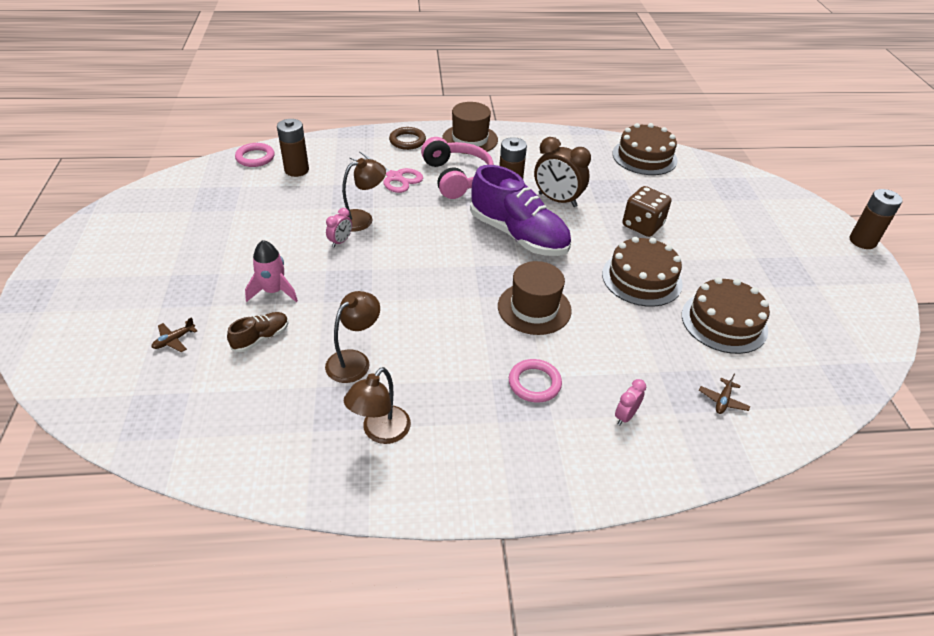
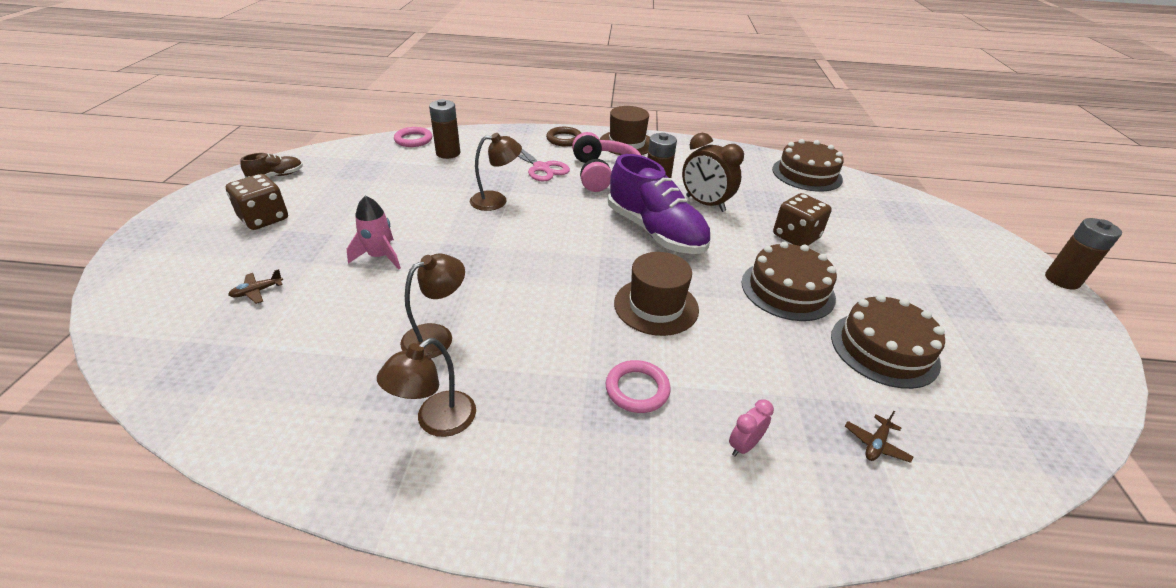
camera: 10 degrees right, 5 degrees down
(143, 265) = (264, 219): none -> brown dice
(261, 338) = (346, 300): brown shoe -> brown shoe (276, 176)
(340, 241) = (466, 218): pink clock -> none

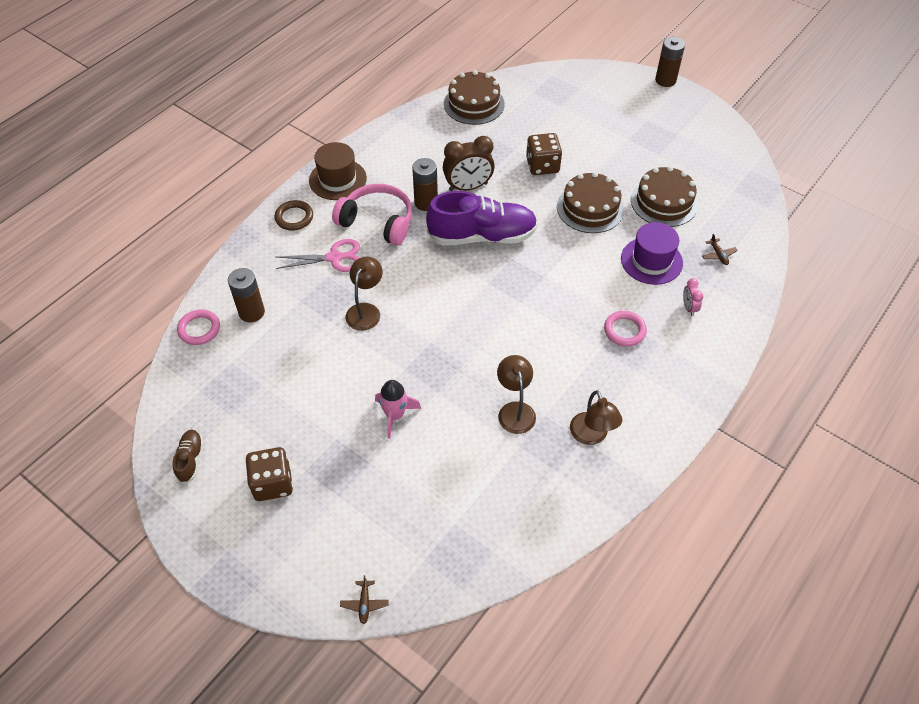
camera: 55 degrees left, 15 degrees up
(257, 291) = (389, 506): brown plane -> brown plane (364, 603)
(656, 306) = (561, 282): brown hat -> none
(777, 373) = (651, 261): none -> purple hat

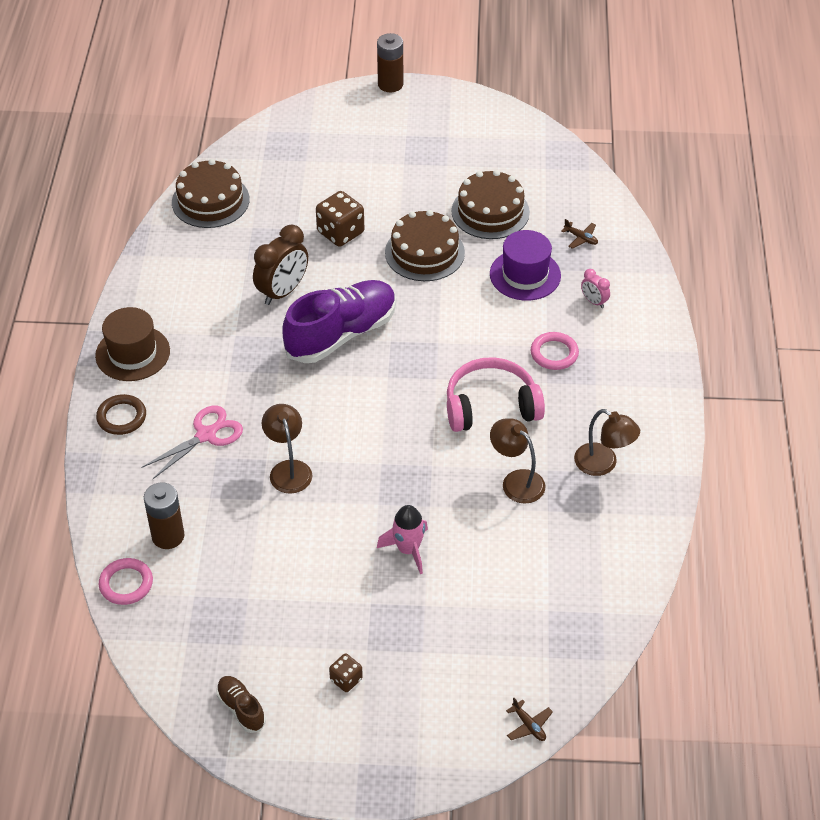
camera: 35 degrees left, 5 degrees down
(272, 483) = (346, 679): brown dice -> brown dice, size x0.55
(377, 221) = (218, 375): pink headphones -> pink headphones (491, 406)
(426, 202) = (252, 329): brown battery -> none

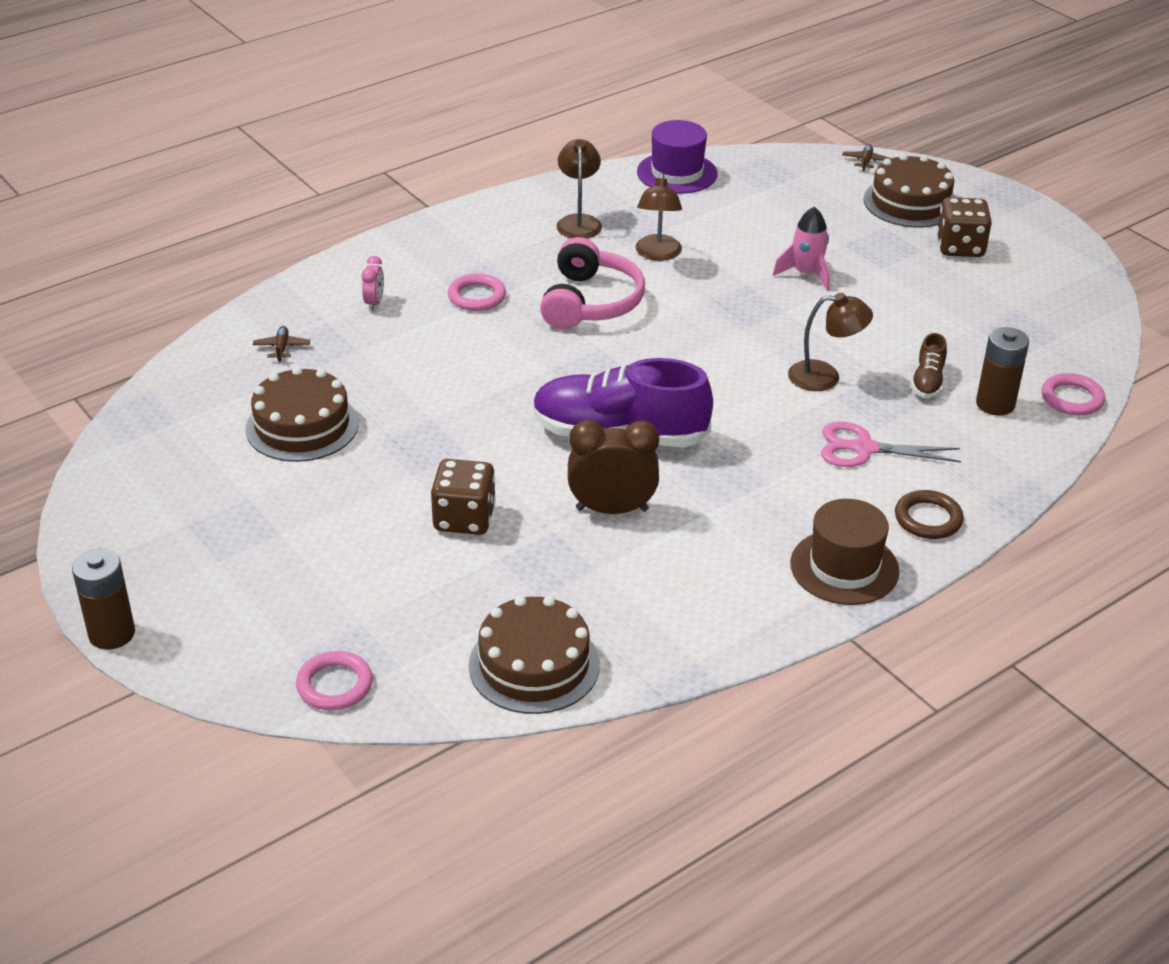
camera: 130 degrees left, 10 degrees down
(241, 709) = (1061, 280): brown shoe -> brown shoe (927, 381)
(275, 134) = (334, 685): none -> pink ring
(288, 469) = (825, 377): brown lamp -> brown lamp turned 120 degrees counterclockwise
(346, 679) = (960, 247): brown dice -> brown dice, size x1.82
(424, 252) = (425, 440): brown cake -> brown cake (910, 202)
(491, 406) = (591, 302): pink headphones -> pink headphones turned 120 degrees counterclockwise
(525, 275) = (383, 358): purple hat -> purple hat (677, 173)

